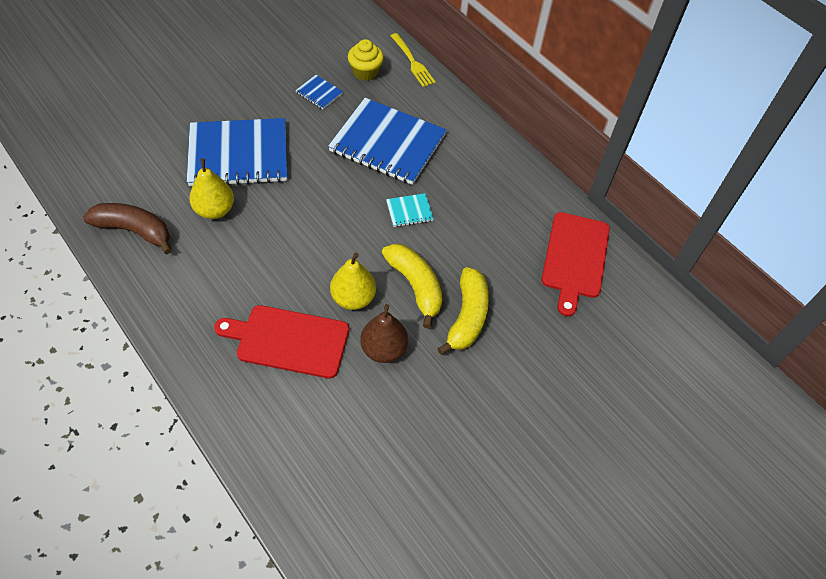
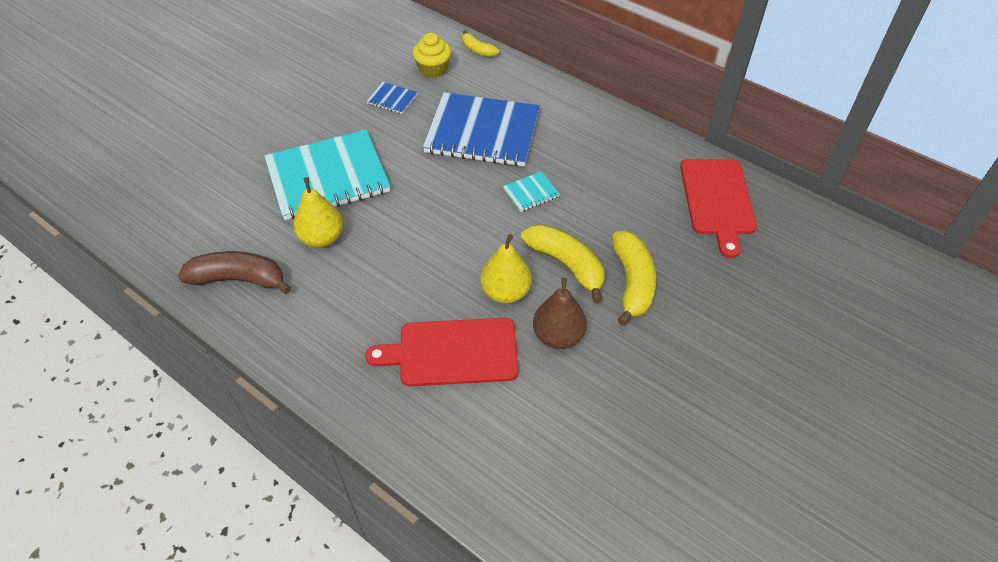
camera: 10 degrees left, 5 degrees down
(238, 155) = (327, 177): blue notebook -> turquoise notebook
(412, 62) = (477, 50): yellow fork -> yellow banana

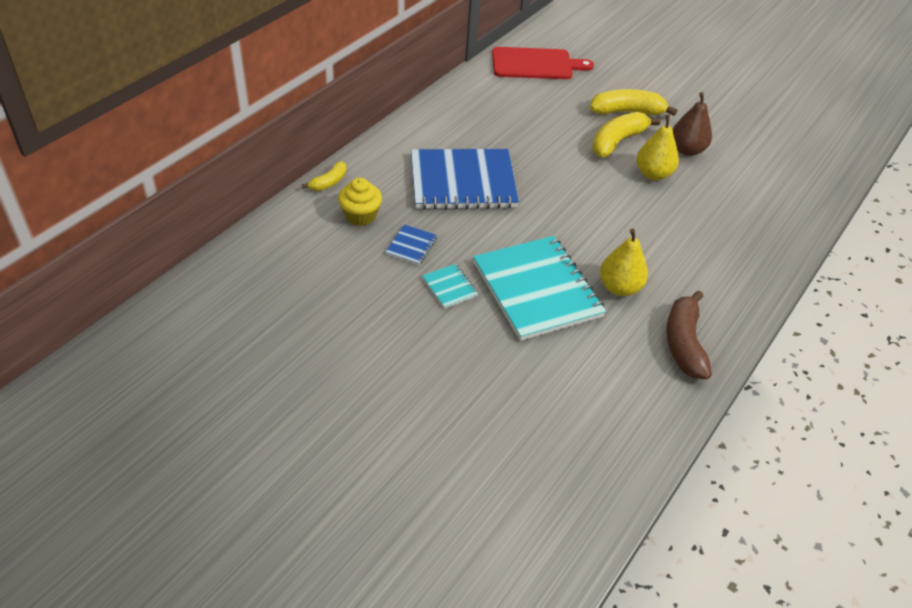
camera: 95 degrees left, 5 degrees down
(452, 352) = (719, 203): red cutting board -> none
(482, 132) = (463, 182): blue notebook -> blue notebook turned 75 degrees clockwise
(531, 193) = (540, 155): turquoise notebook -> turquoise notebook (449, 287)

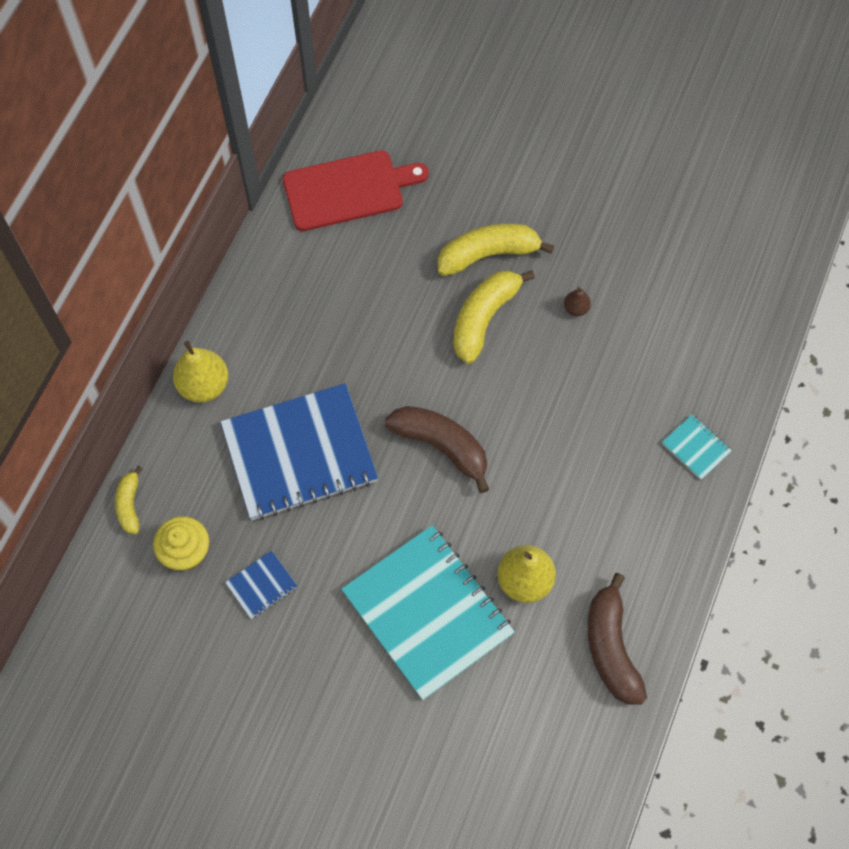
camera: 10 degrees left, 20 degrees up
(329, 182) = (130, 505): yellow banana -> yellow banana turned 150 degrees clockwise
(411, 246) = (261, 585): blue notebook -> blue notebook turned 45 degrees clockwise
(449, 287) = (323, 639): turquoise notebook -> turquoise notebook (696, 448)
(571, 200) = (442, 446): none -> brown banana
(653, 174) = (538, 368): yellow pear -> yellow pear (204, 385)
(686, 150) = (576, 308): brown pear -> brown pear, size x0.50

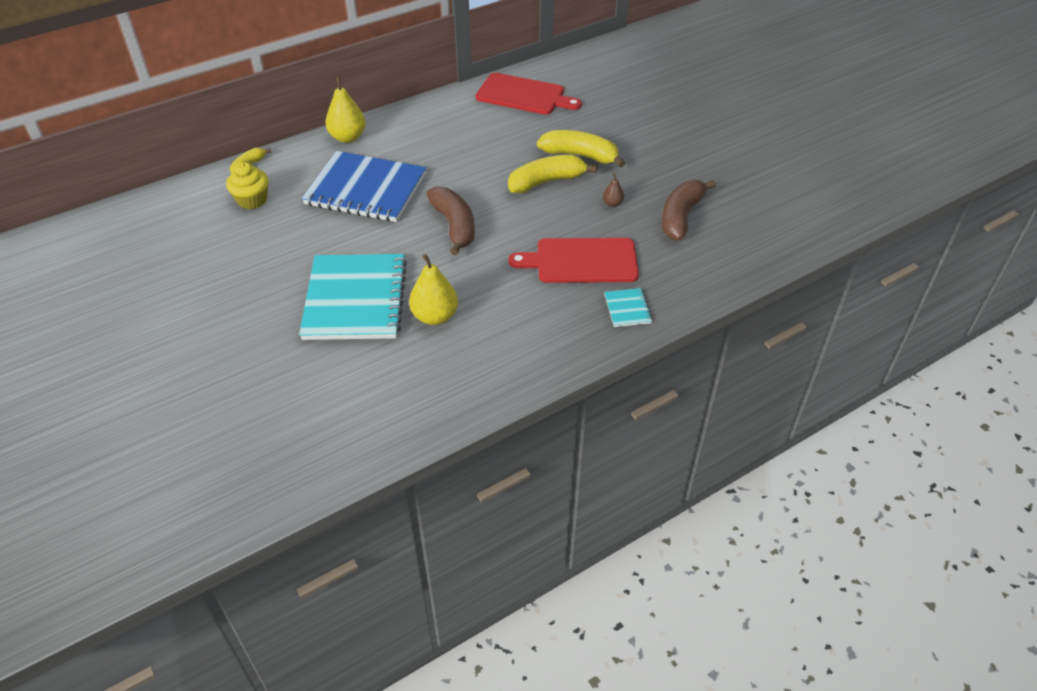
camera: 35 degrees right, 20 degrees down
(261, 585) = (274, 235): blue notebook -> none
(606, 412) = (581, 261): none -> red cutting board
(611, 647) = (455, 383): brown banana -> brown banana (681, 217)

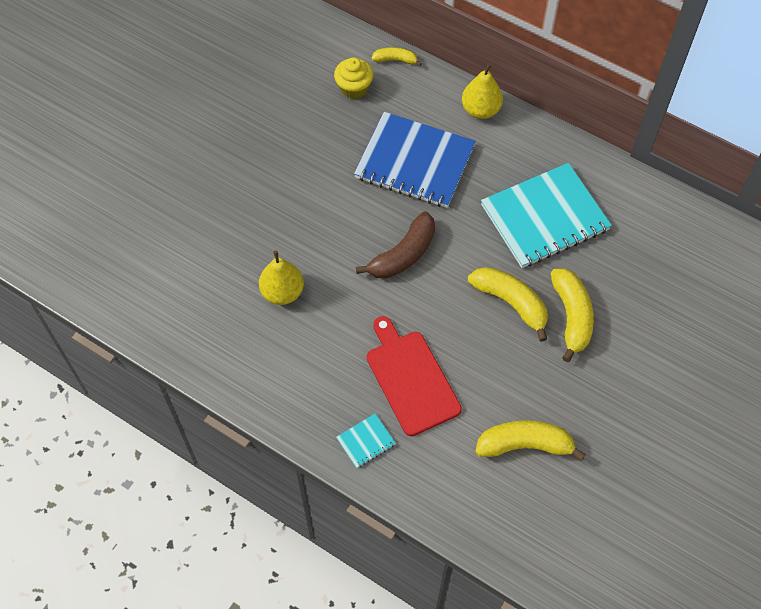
camera: 65 degrees right, 15 degrees up
(355, 299) = (274, 225): turquoise notebook -> turquoise notebook (544, 217)
(366, 189) = (414, 162): blue notebook -> blue notebook turned 60 degrees counterclockwise
(523, 95) = (644, 223): red cutting board -> none
(612, 203) = (511, 374): brown pear -> none
(681, 217) = (525, 445): brown banana -> yellow banana

